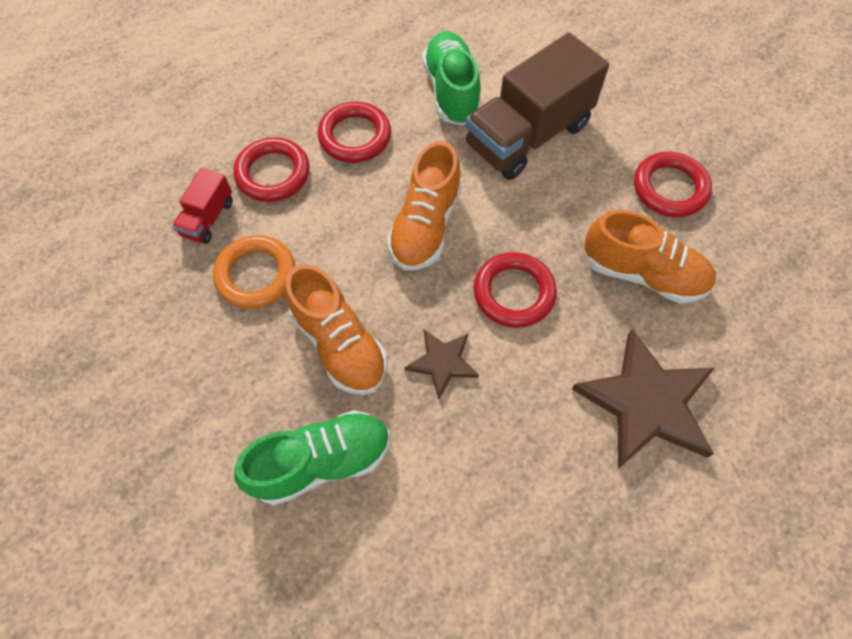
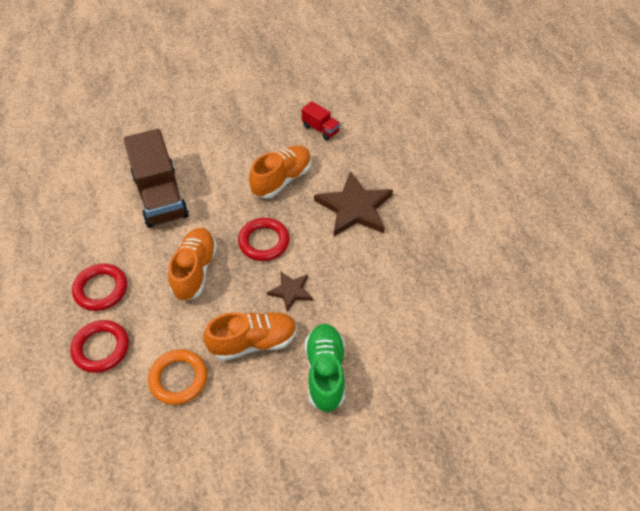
camera: 70 degrees left, 10 degrees down
(208, 218) = (114, 400): red truck -> red truck (320, 129)
(425, 226) = (195, 271): orange shoe -> orange shoe turned 120 degrees counterclockwise
(451, 91) = (100, 224): green shoe -> none
(670, 188) = (236, 147): red ring -> none

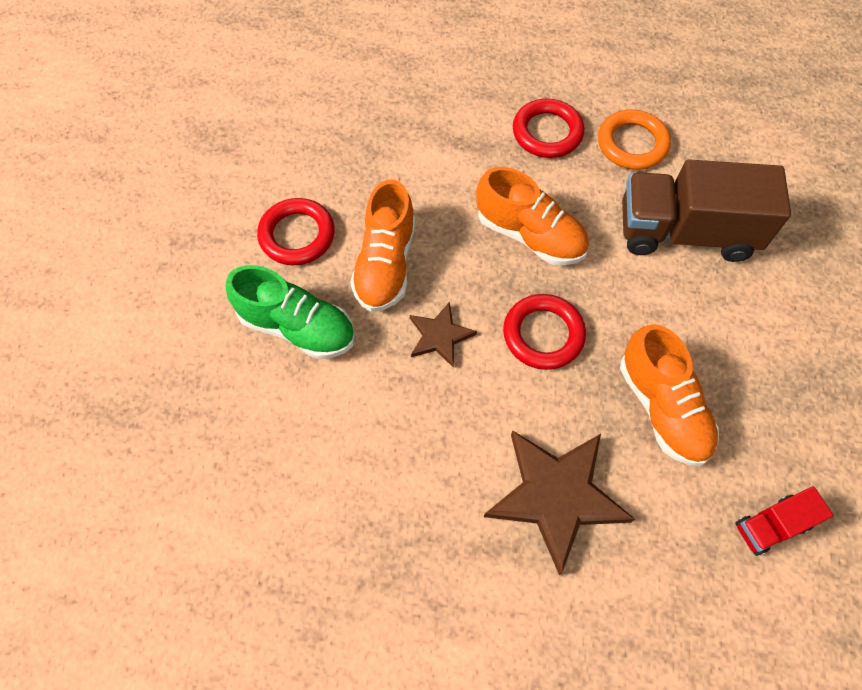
camera: 115 degrees right, 10 degrees up
(101, 348) = (461, 116): red ring -> red ring (297, 235)
(178, 379) = (380, 175): orange ring -> orange ring (632, 144)

